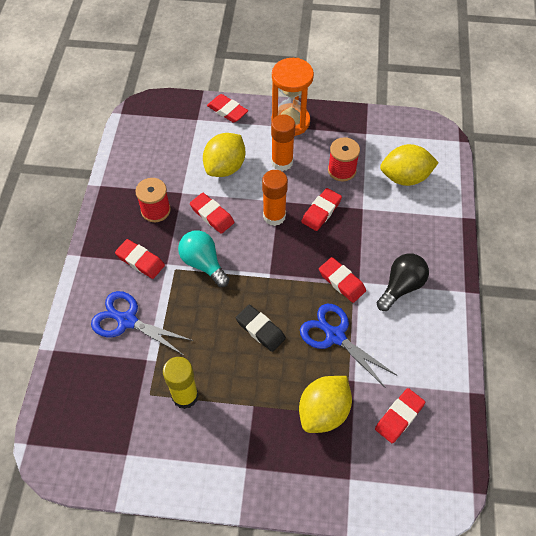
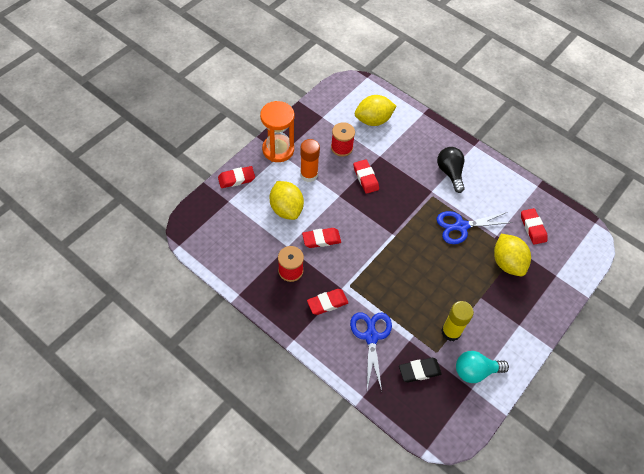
camera: 60 degrees left, 0 degrees up
(127, 321) = (371, 336): blue scissors -> blue scissors turned 120 degrees clockwise
(203, 263) = (357, 266): turquoise light bulb -> turquoise light bulb (475, 371)
(260, 330) = (430, 263): black eraser -> black eraser (419, 371)
(274, 216) = (349, 205): orange glue stick -> none
(341, 282) = (425, 200): red eraser -> none
(405, 177) = (373, 120): yellow lemon -> yellow lemon turned 45 degrees clockwise

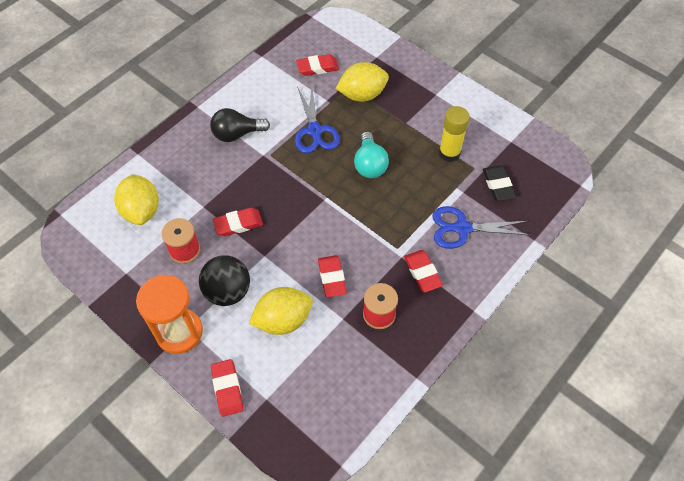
camera: 85 degrees left, 0 degrees up
(309, 175) = (228, 291): orange glue stick -> black ball
(475, 371) = (491, 136): turquoise light bulb -> turquoise light bulb (369, 164)

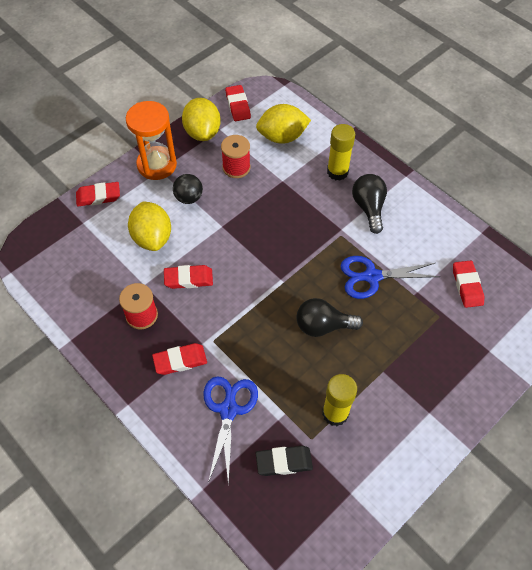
camera: 95 degrees right, 0 degrees up
(192, 160) = (337, 172): none -> yellow glue stick
(228, 291) = (189, 198): black ball -> black ball, size x0.66
(238, 224) = (259, 207): red eraser -> red eraser (238, 105)
(362, 95) = (425, 328): yellow lemon -> yellow lemon (202, 132)
(369, 164) = (323, 326): turquoise light bulb -> black light bulb

